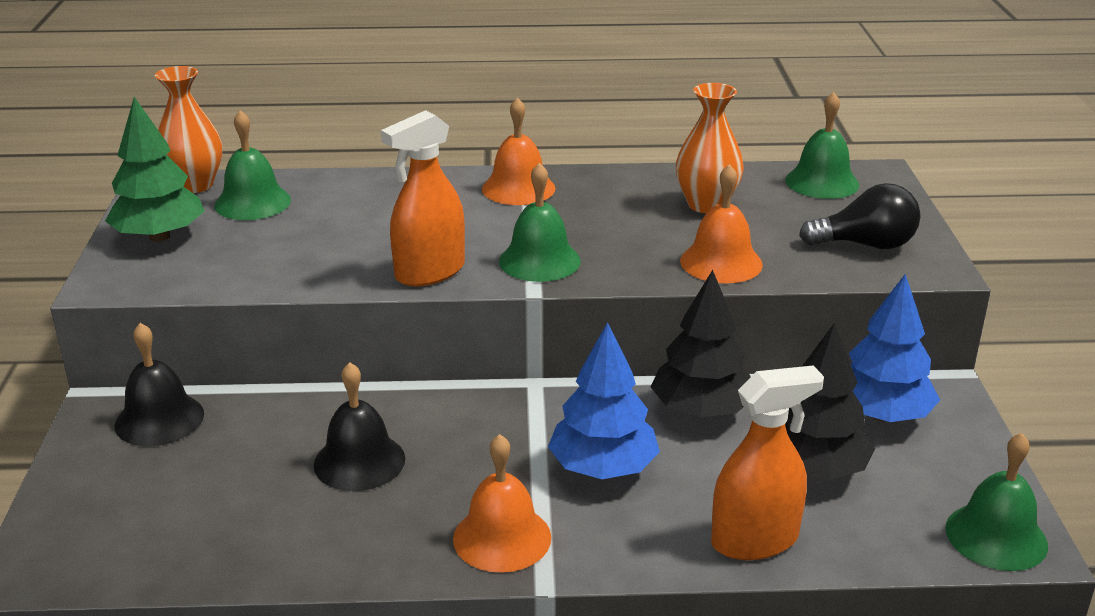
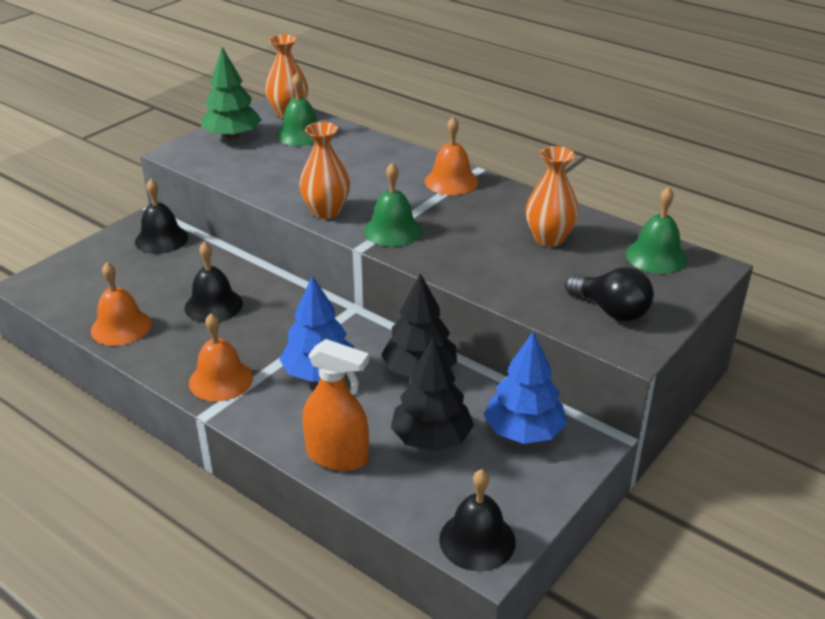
camera: 40 degrees right, 5 degrees up
(429, 272) = (326, 211): orange spray bottle -> orange vase
(721, 262) = (496, 279): orange bell -> orange bell (121, 327)
(996, 536) = (477, 540): green bell -> black bell

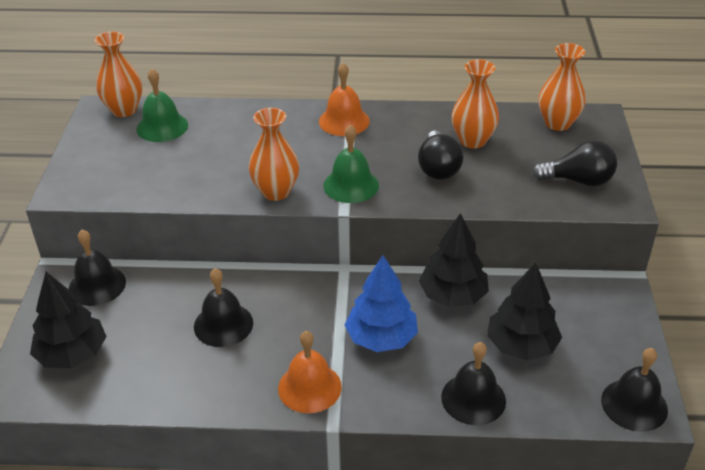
camera: 35 degrees left, 5 degrees up
(92, 277) = (72, 354): none -> black tree
(121, 327) = (161, 387): orange bell -> none
(233, 136) = (99, 154): green tree -> none
(337, 456) = (473, 398): orange spray bottle -> black bell
(486, 247) = (438, 168): none -> black light bulb
(524, 432) = (574, 305): blue tree -> none
(656, 256) = (557, 123): green bell -> orange vase

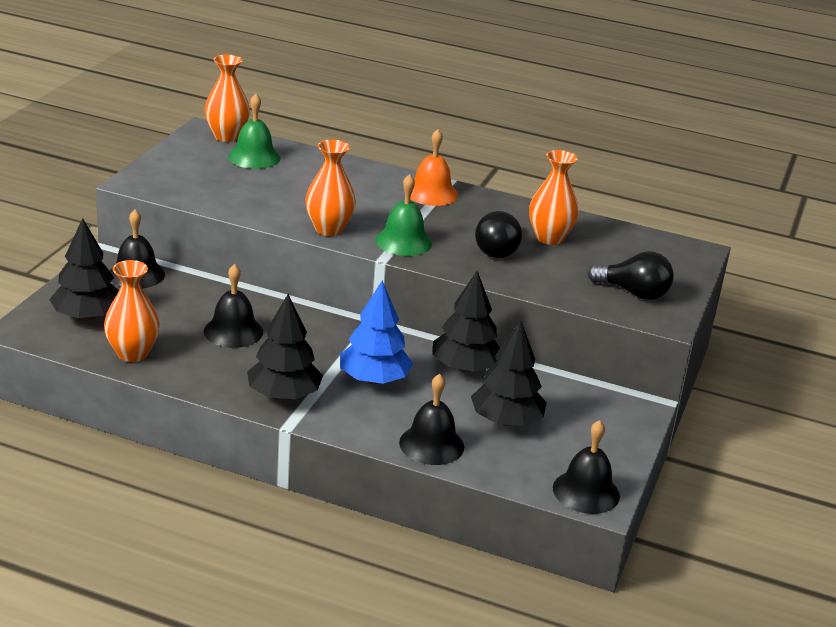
camera: 15 degrees right, 10 degrees down
(309, 387) = (284, 395): orange bell -> black tree
(557, 123) = (648, 245): orange vase -> orange vase (132, 353)

